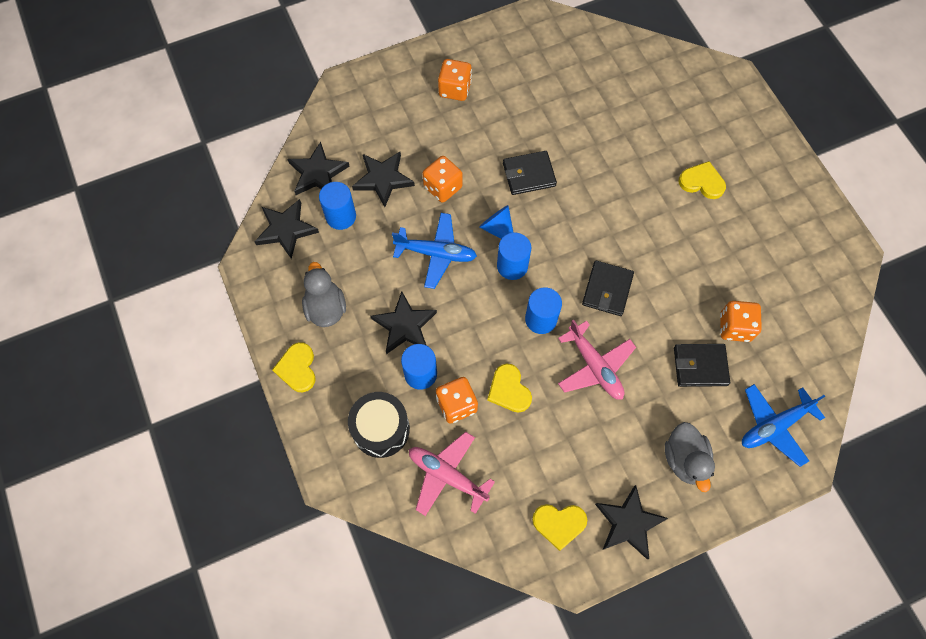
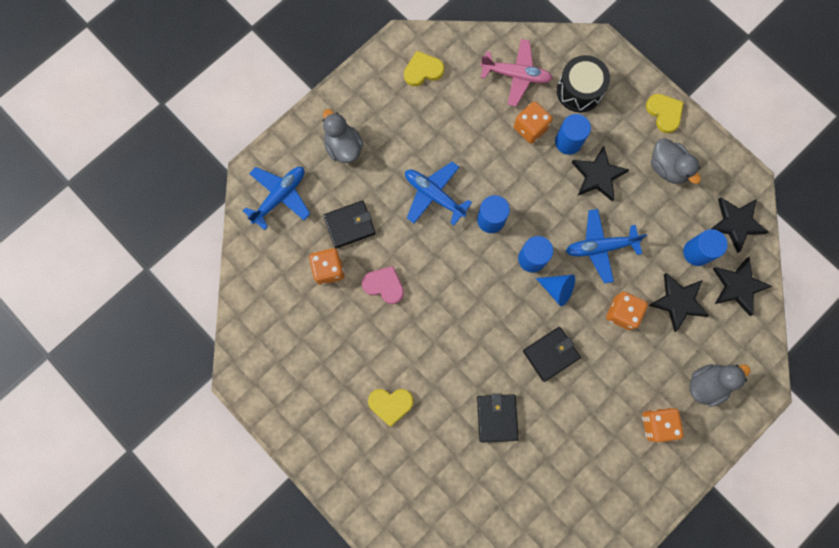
camera: 160 degrees right, 10 degrees up
(393, 105) = (707, 384): none -> grey duck
(509, 390) = (495, 153): yellow heart -> none
(595, 366) = (434, 195): pink plane -> blue plane
(607, 290) = (444, 265): black wallet -> black wallet (497, 418)
(628, 523) = (373, 88): black star -> none
(678, 291) = (384, 285): none -> pink heart

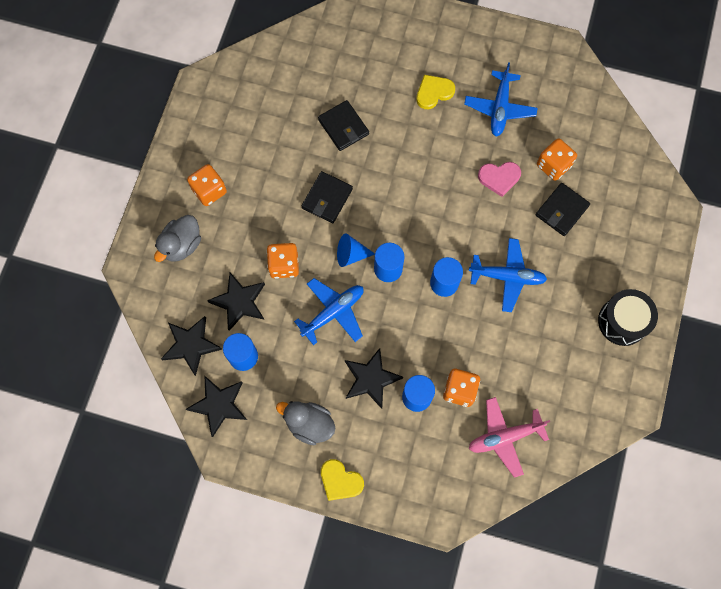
camera: 150 degrees right, 5 degrees down
(280, 196) = (637, 201): blue plane -> blue plane (499, 108)
(343, 147) = (615, 275): grey duck -> none
(423, 70) = (595, 390): yellow heart -> none
(579, 91) = (435, 456): black drum -> black drum (622, 321)

